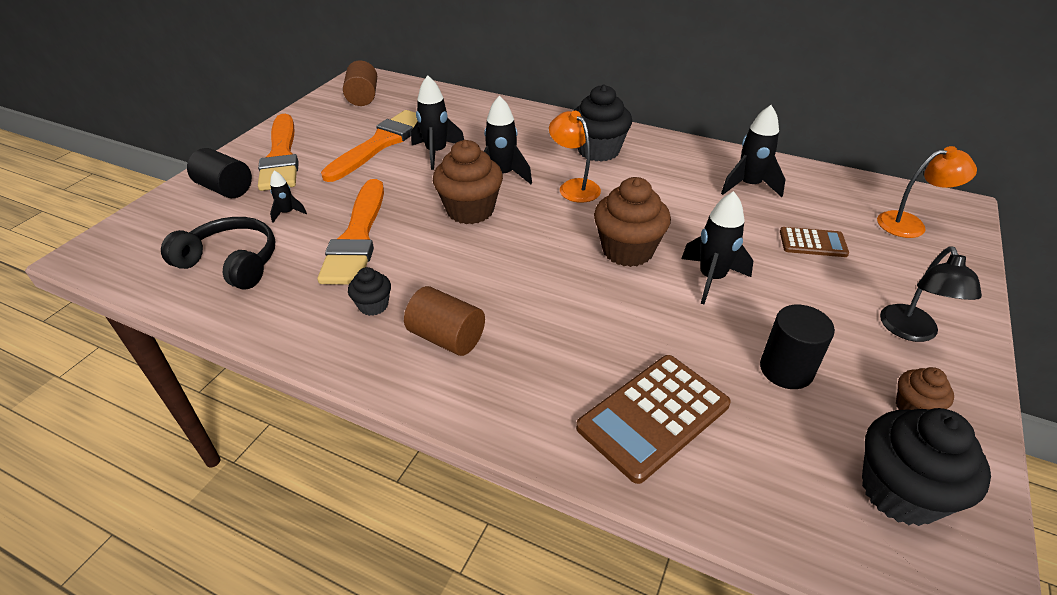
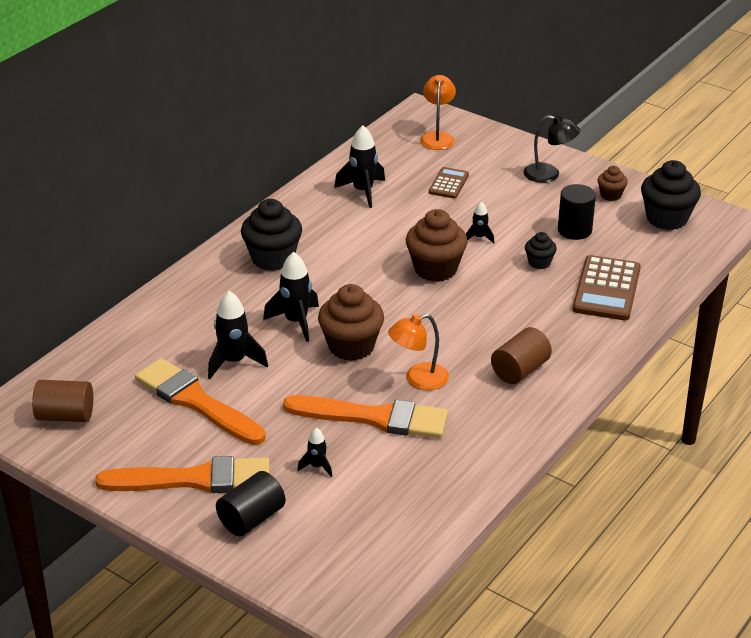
camera: 80 degrees left, 5 degrees down
(231, 262) = (393, 499): black headphones -> none
(373, 305) = (475, 408): black cupcake -> black cupcake (539, 262)
(574, 187) = (332, 282): orange lamp -> orange lamp (418, 379)
(653, 416) = (606, 289): brown calculator -> brown calculator turned 45 degrees clockwise
(711, 278) = (479, 237): black rocket -> black rocket, size x0.54

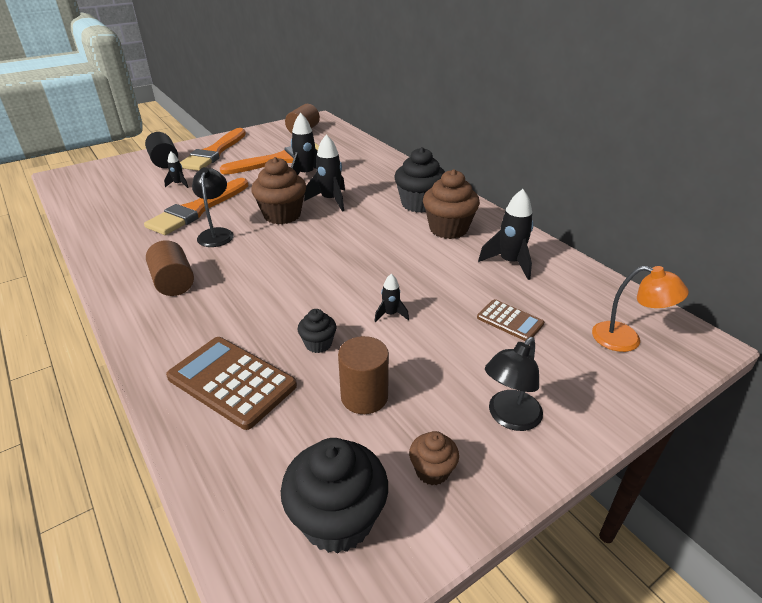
camera: 110 degrees right, 0 degrees up
(418, 379) = (216, 233): orange lamp -> black lamp
(435, 269) = (353, 274): brown cupcake -> brown cupcake (448, 229)
(574, 230) = (364, 396): black cylinder -> brown cylinder

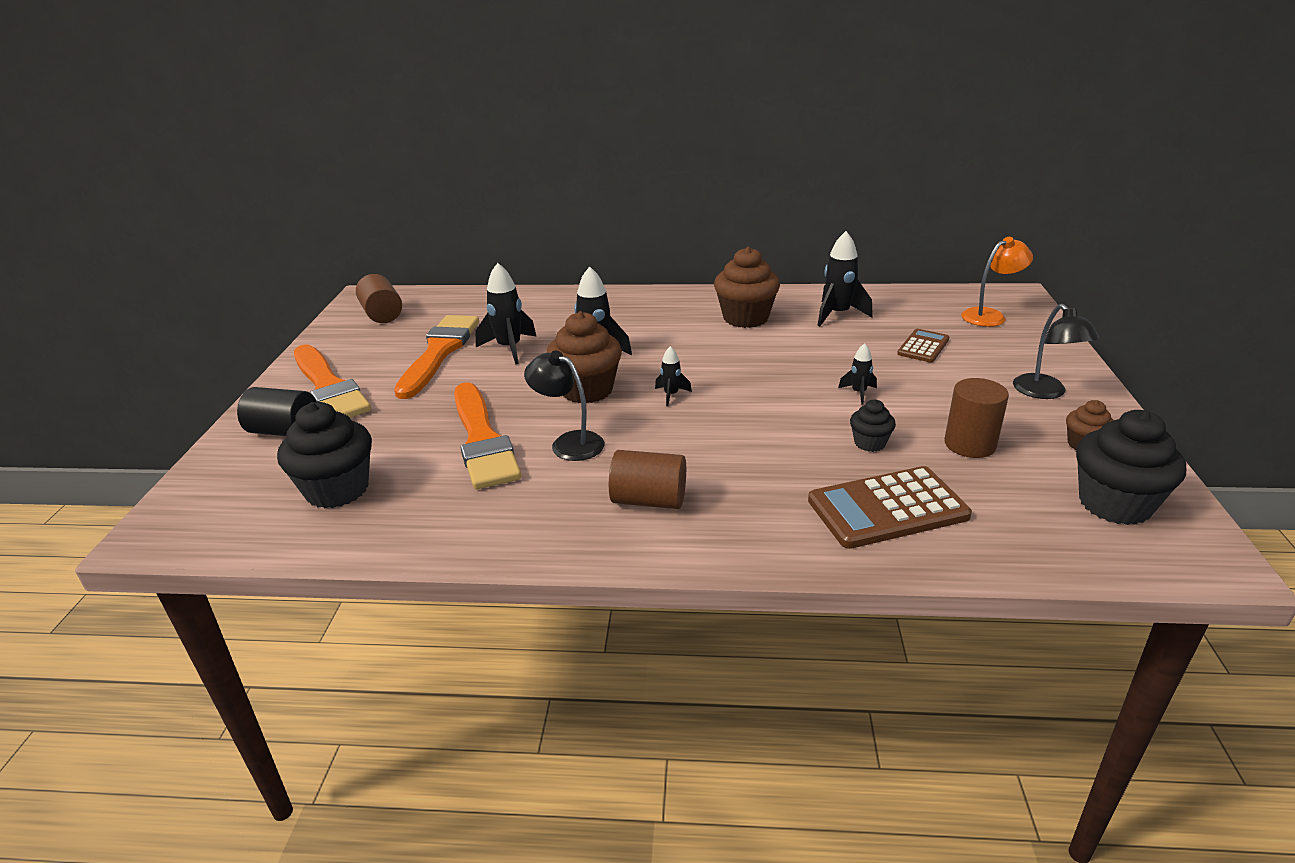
camera: 50 degrees left, 5 degrees down
(179, 184) = (382, 437): black rocket -> black rocket (671, 395)
(419, 204) = (677, 314): black cupcake -> black cupcake (337, 490)
(510, 321) = (923, 346): brown calculator -> brown calculator turned 45 degrees counterclockwise

